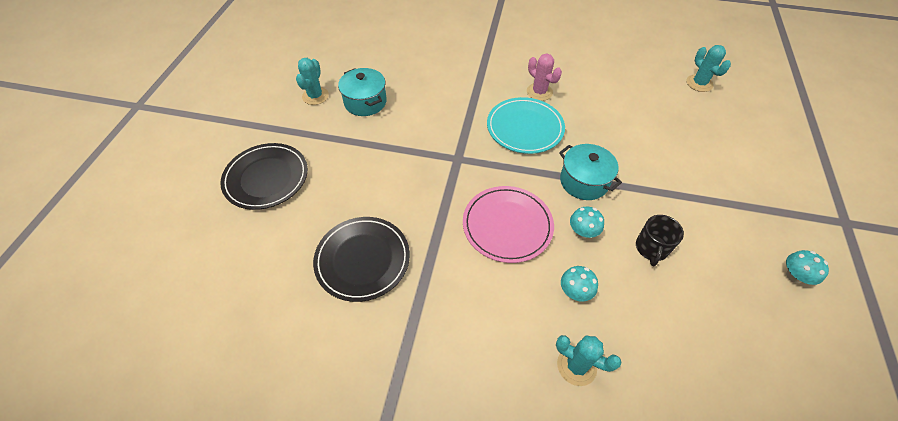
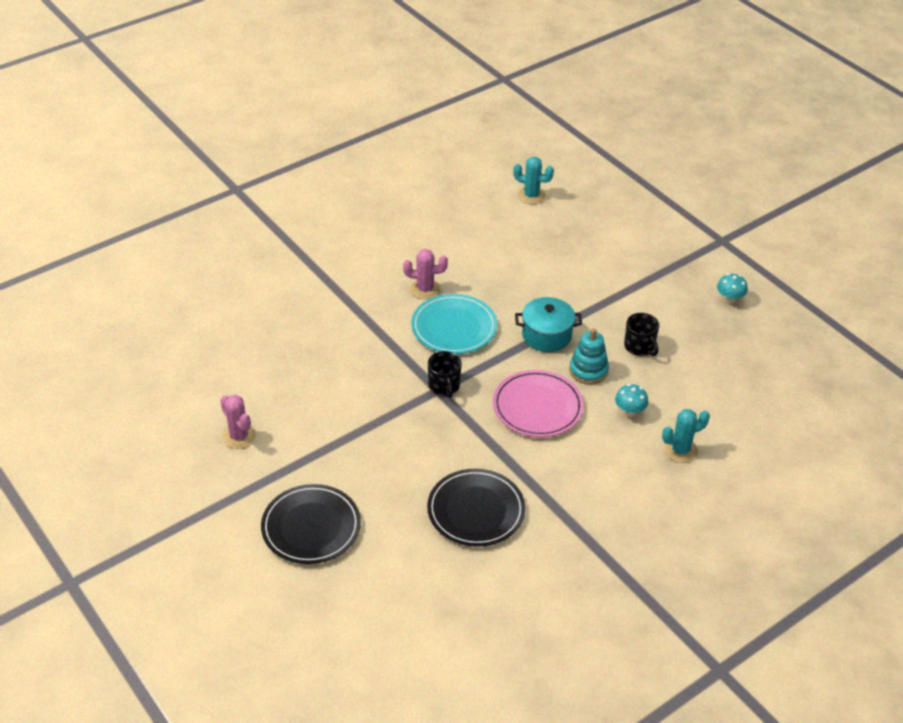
camera: 50 degrees left, 10 degrees down
(315, 96) = (239, 436): turquoise cactus -> pink cactus
(365, 102) = (293, 406): turquoise pot -> none
(465, 159) = (444, 386): none -> black mug
(582, 232) = (588, 370): turquoise mushroom -> turquoise stacking toy

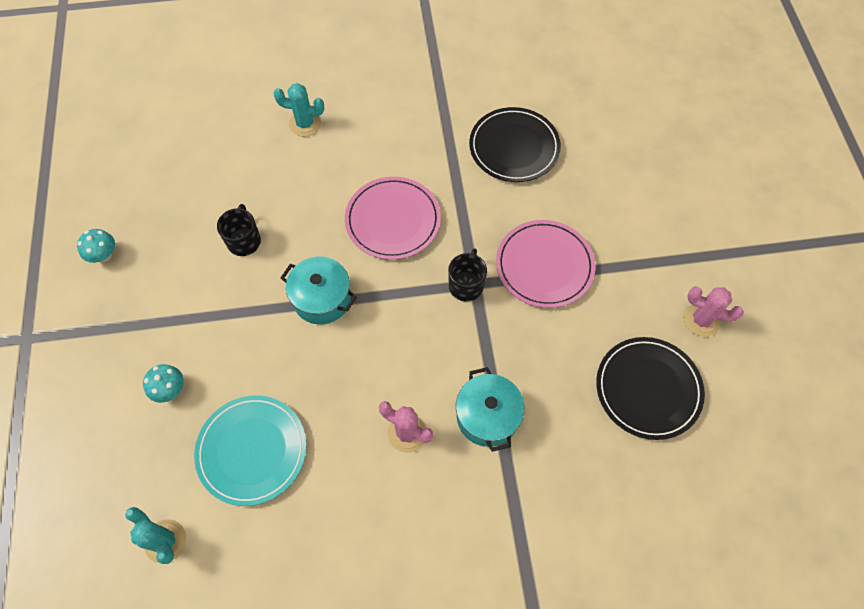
camera: 150 degrees left, 20 degrees up
(239, 436) = (701, 320): pink cactus -> pink cactus turned 60 degrees counterclockwise
(311, 527) = (663, 193): black plate -> black plate (648, 389)
(376, 317) = (487, 416): none -> turquoise pot
(389, 424) = (544, 266): none -> pink plate
(454, 327) = (410, 357): turquoise plate -> turquoise plate (252, 450)
(588, 370) = (315, 237): turquoise stacking toy -> none
(629, 411) = (314, 178): turquoise mushroom -> turquoise mushroom (170, 389)

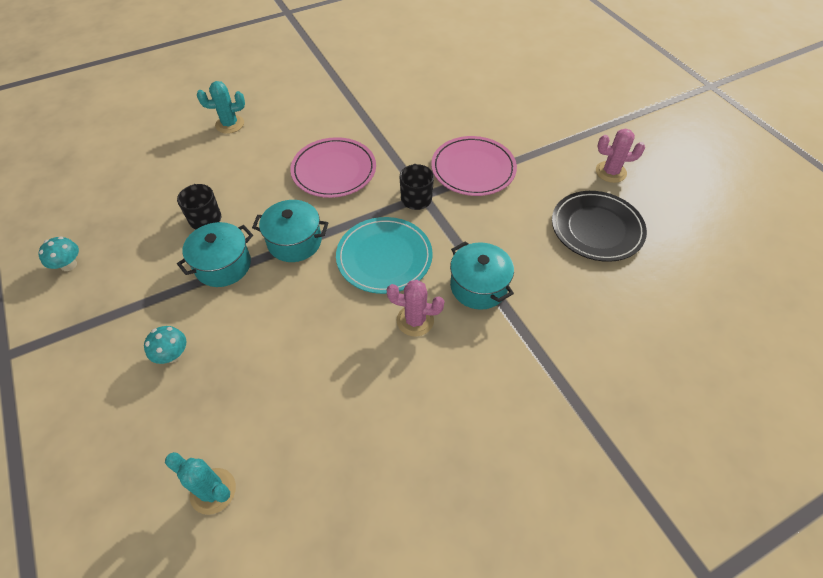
camera: 20 degrees left, 10 degrees down
(244, 304) = (223, 265): none -> turquoise pot
(252, 450) = (274, 380): turquoise plate -> turquoise plate (384, 257)
(514, 147) = (411, 100): black plate -> none

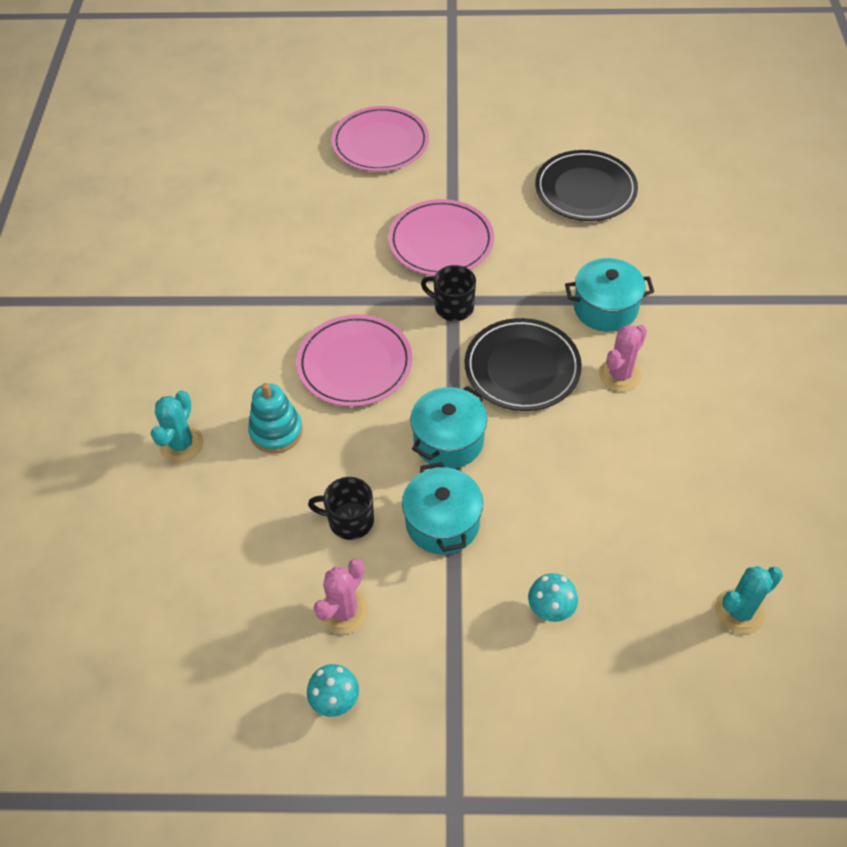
camera: 60 degrees left, 0 degrees up
(259, 158) = (276, 431): none -> turquoise stacking toy
(384, 257) = (522, 368): turquoise plate -> black plate
(540, 104) = (380, 143): none -> pink plate
(610, 172) = (519, 143): pink cactus -> pink cactus (344, 611)

